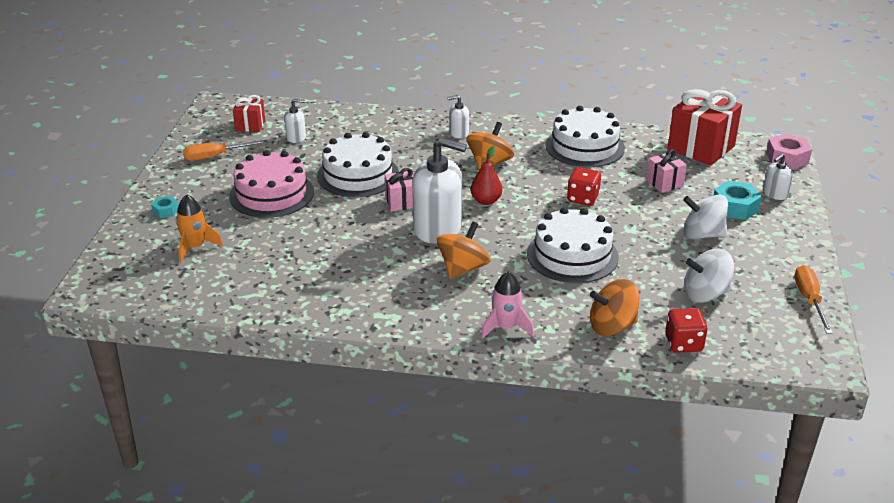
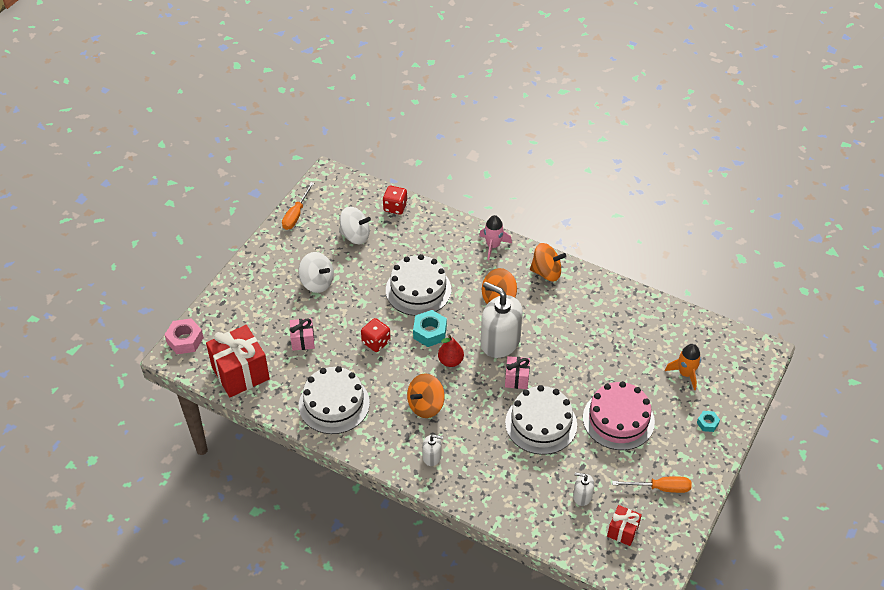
camera: 160 degrees left, 15 degrees up
(612, 326) = (428, 229): orange spinning top -> orange spinning top (546, 272)
(735, 207) = (272, 301): turquoise nut -> turquoise nut (430, 332)
(775, 194) = (232, 305): white soap dispenser -> none

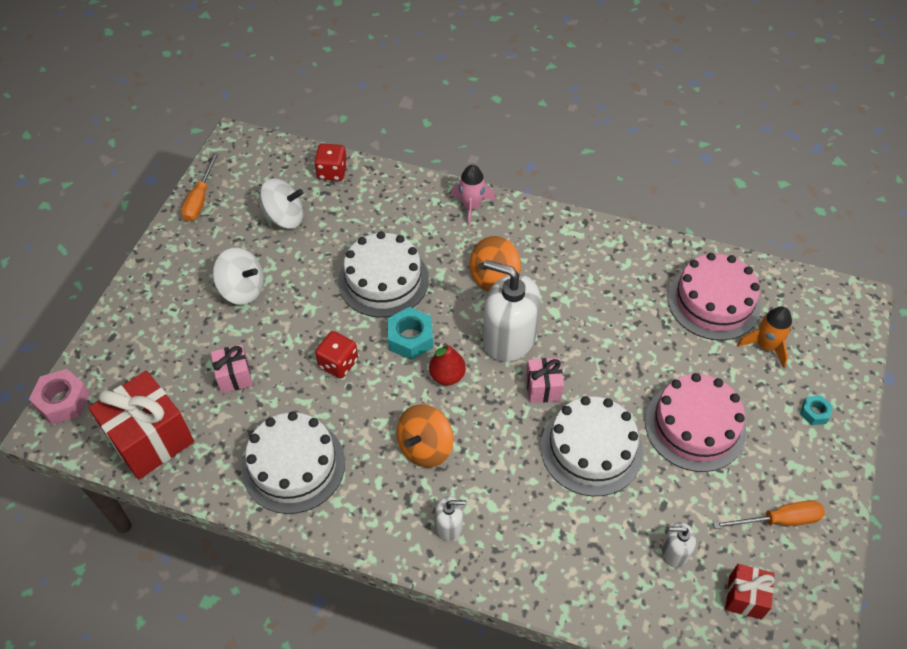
camera: 10 degrees left, 5 degrees up
(546, 272) = (549, 233): orange spinning top -> none
(656, 338) = (713, 302): none -> pink cake

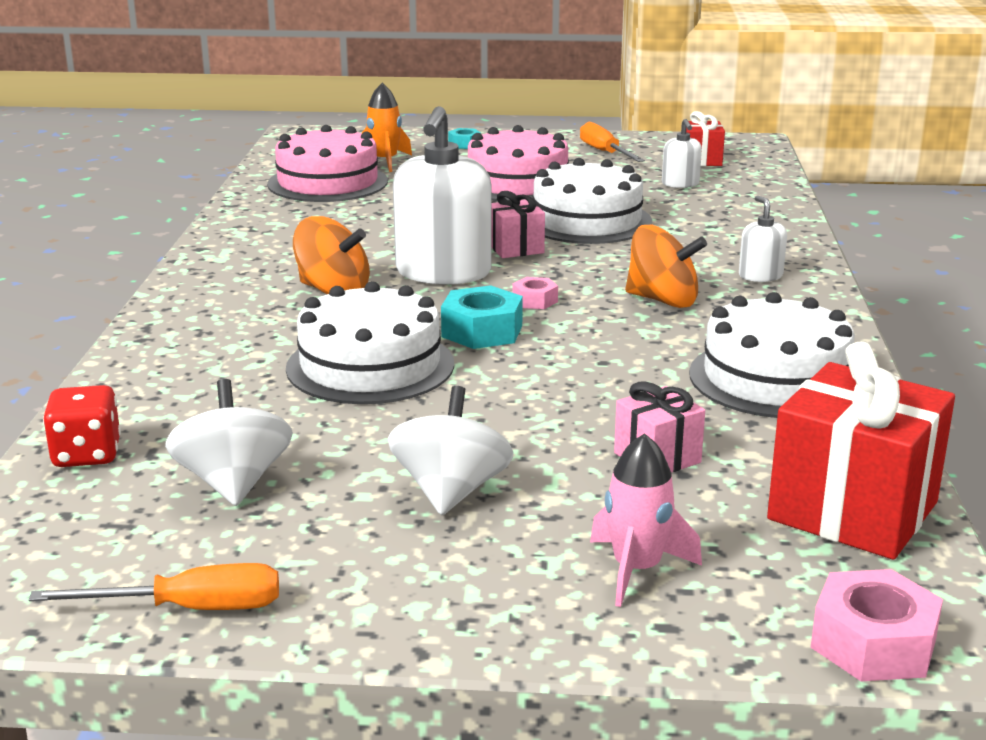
camera: 105 degrees left, 30 degrees down
(338, 363) = (565, 375): red dice -> none
(447, 376) = (535, 300): red pear -> pink nut
(471, 206) = (176, 321): pink rocket -> pink rocket (636, 569)

